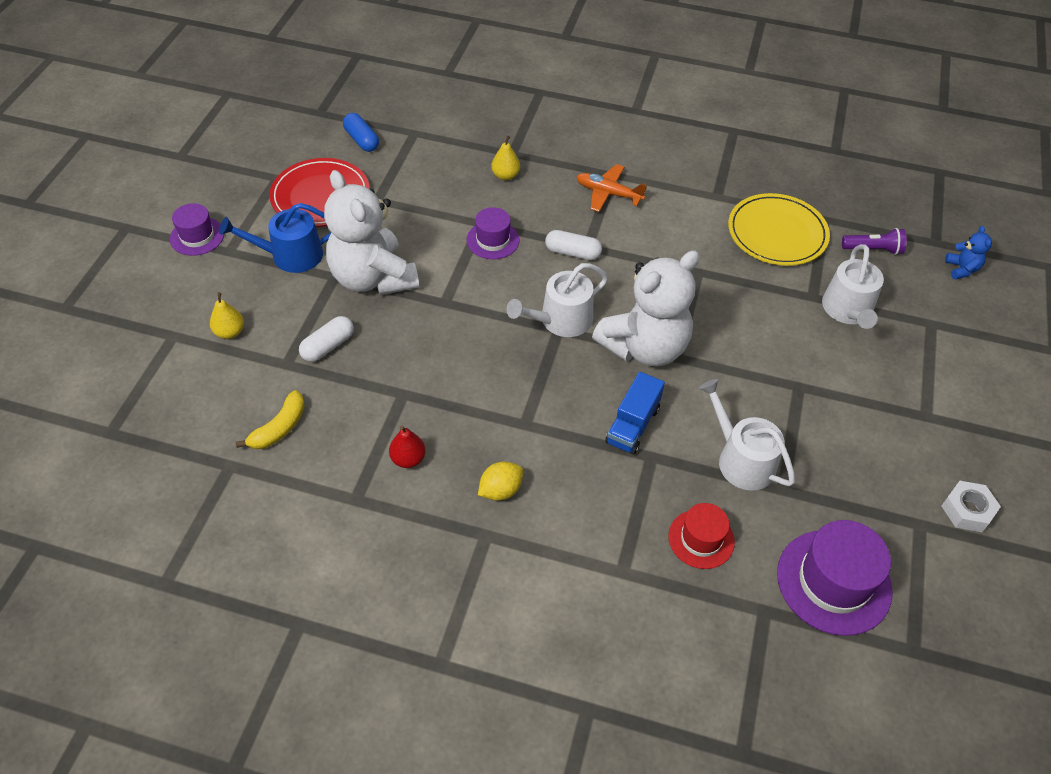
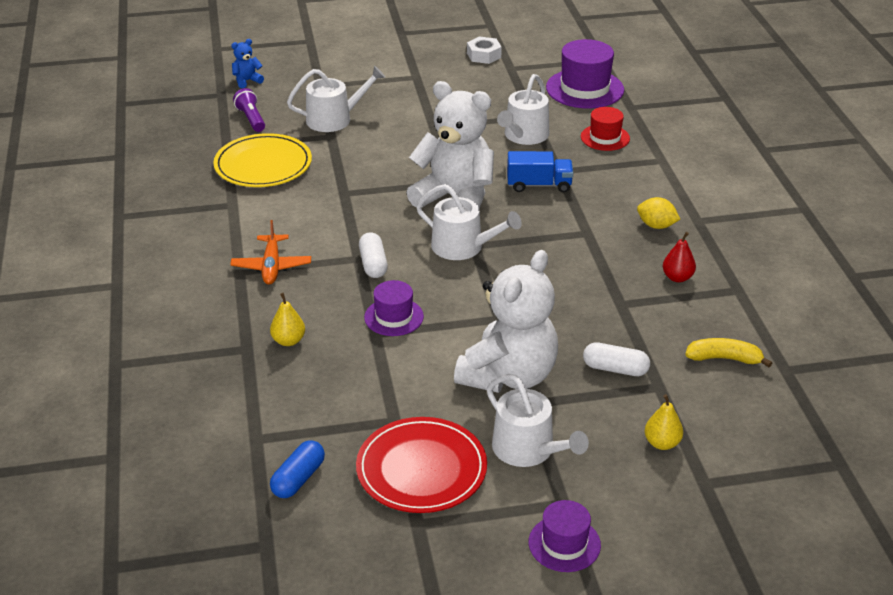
camera: 115 degrees left, 15 degrees down
(290, 255) = (528, 450): blue watering can -> white watering can

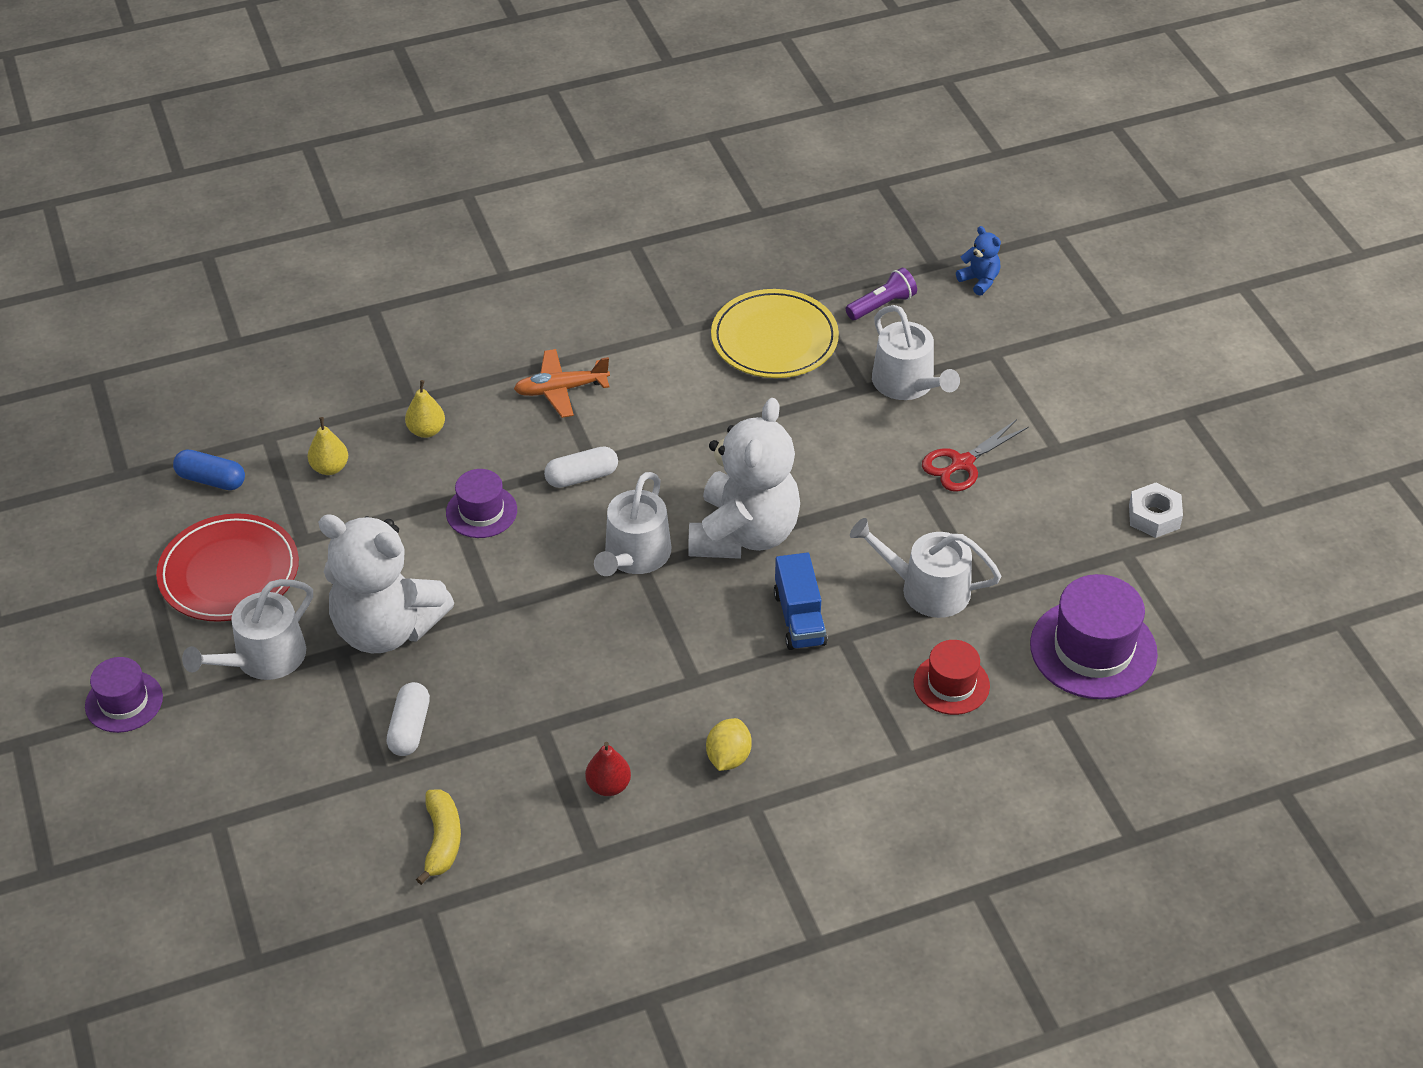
camera: 80 degrees right, 10 degrees up
(417, 109) = (962, 463): none -> red scissors
(662, 443) = (281, 780): yellow pear -> yellow pear (330, 468)

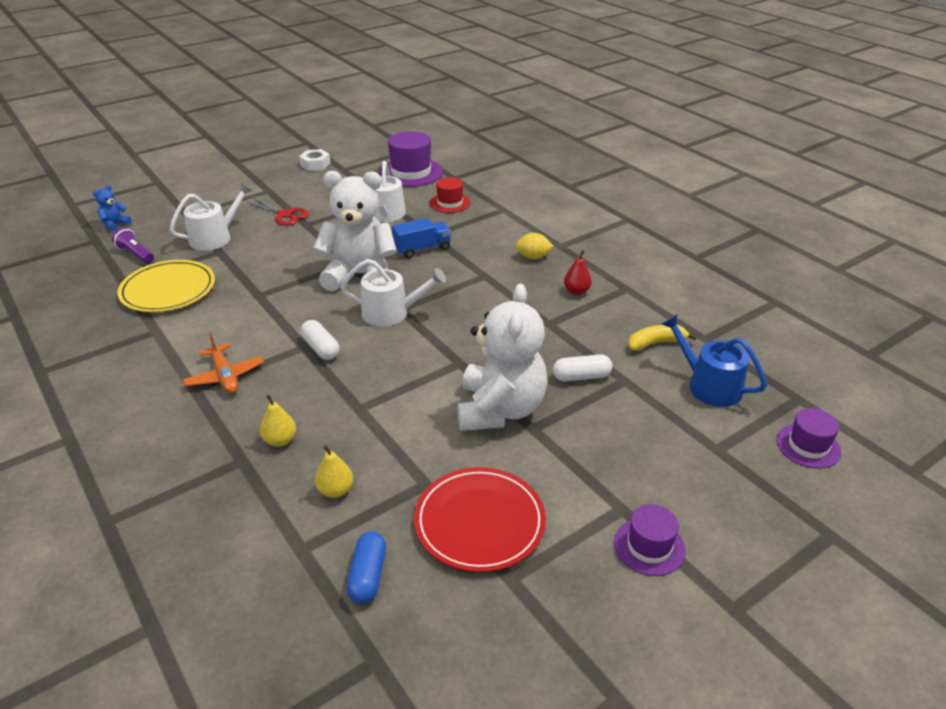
camera: 105 degrees left, 10 degrees down
(263, 658) = (560, 470): white watering can -> none
(328, 866) = (709, 385): none -> blue watering can
(481, 511) = (367, 389): purple hat -> purple hat (808, 446)

